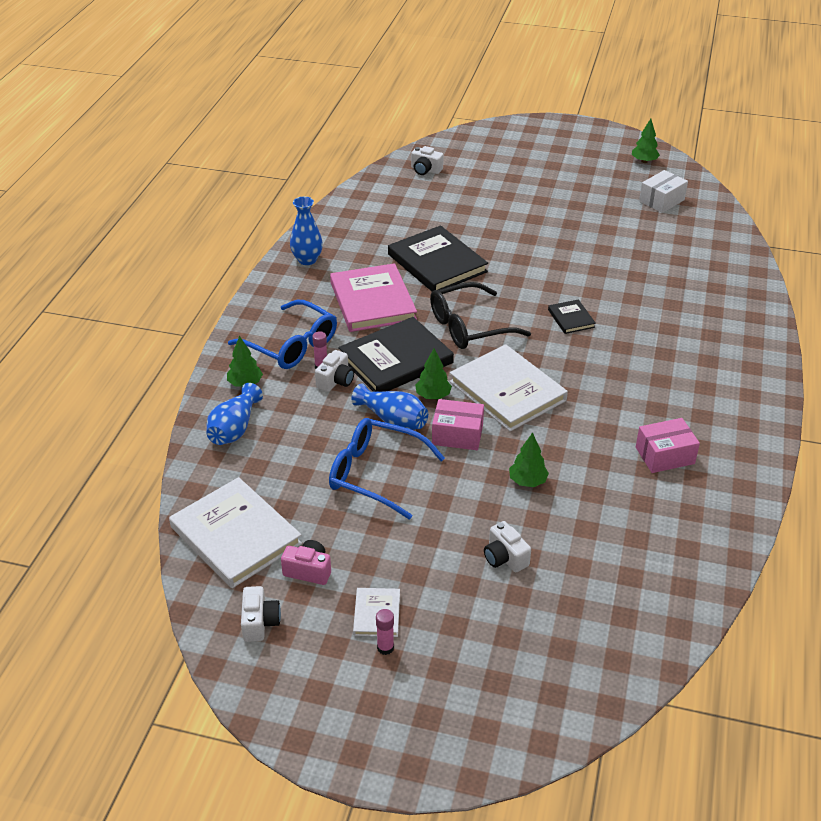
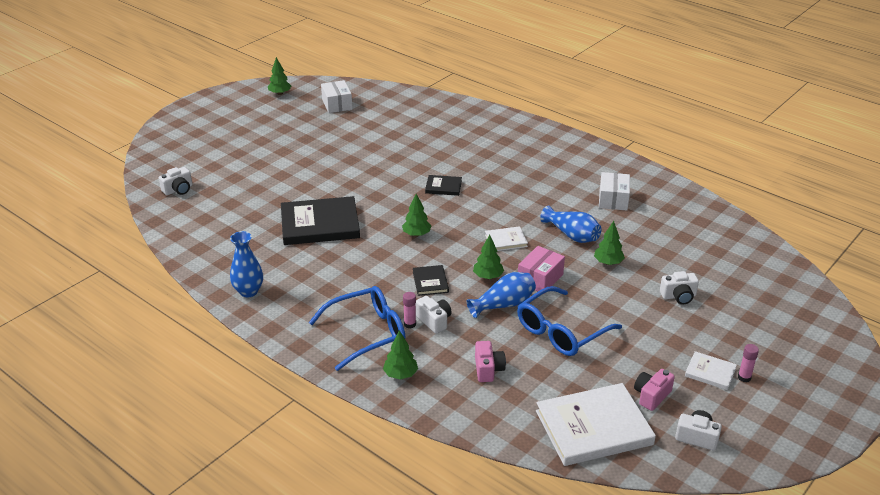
camera: 65 degrees left, 5 degrees down
(234, 428) = (458, 396): blue vase -> blue vase (572, 235)
(284, 437) = (488, 369): none -> pink camera
(372, 301) = (343, 272): pink book -> none
(396, 360) = (430, 282): black book -> black book, size x0.48
(469, 327) = (416, 234): black glasses -> green tree
(507, 391) = (506, 240): white book -> white book, size x0.48
(665, 455) = (613, 199): pink box -> white box

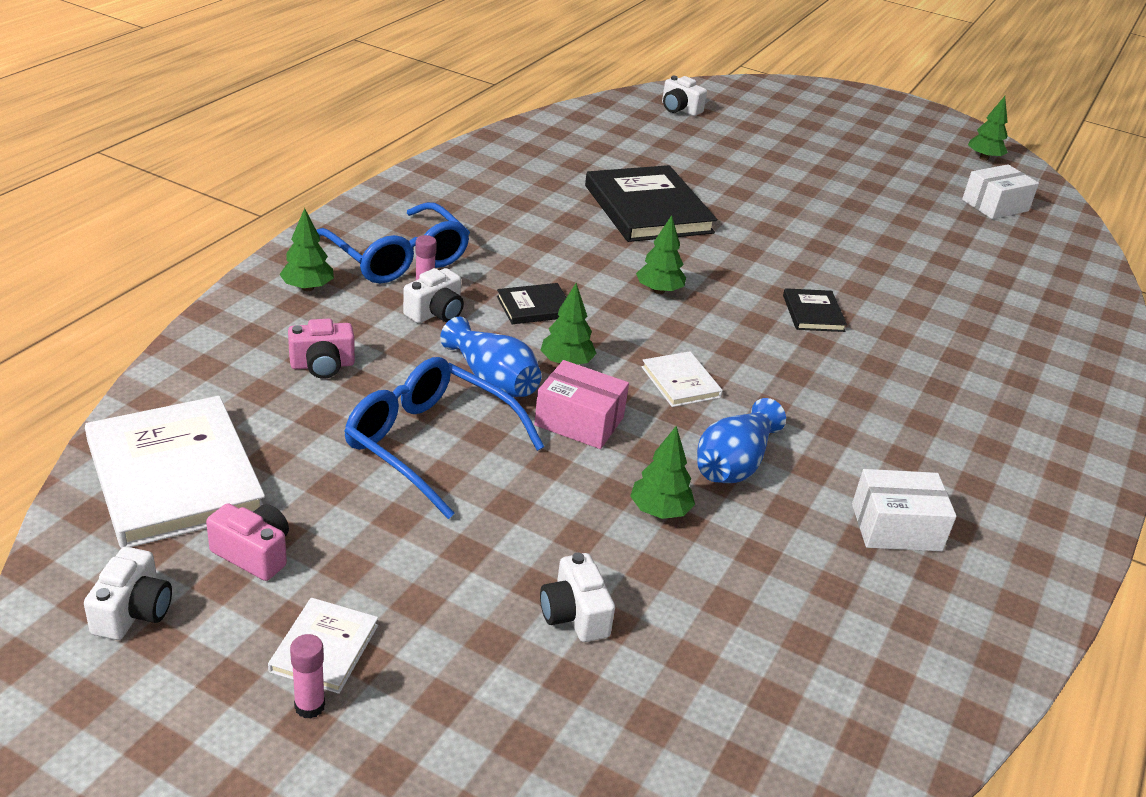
camera: 75 degrees right, 0 degrees up
(248, 291) = (473, 169): blue vase -> none

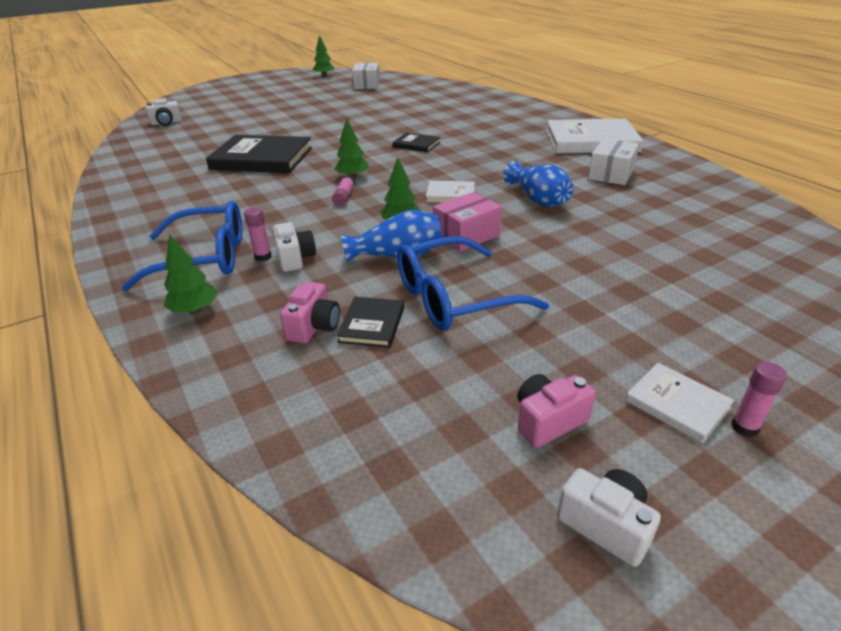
camera: 55 degrees left, 0 degrees up
(174, 476) = (412, 453): white book -> white book (591, 141)
(534, 307) = (328, 220): black book -> black book (372, 324)
(574, 615) = (660, 284): white camera -> none
(601, 301) = (344, 197): none -> pink glue stick
(659, 511) = (570, 231): green tree -> none

